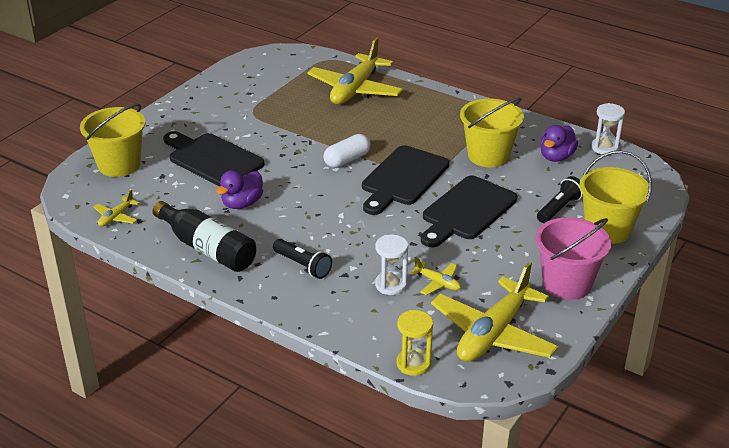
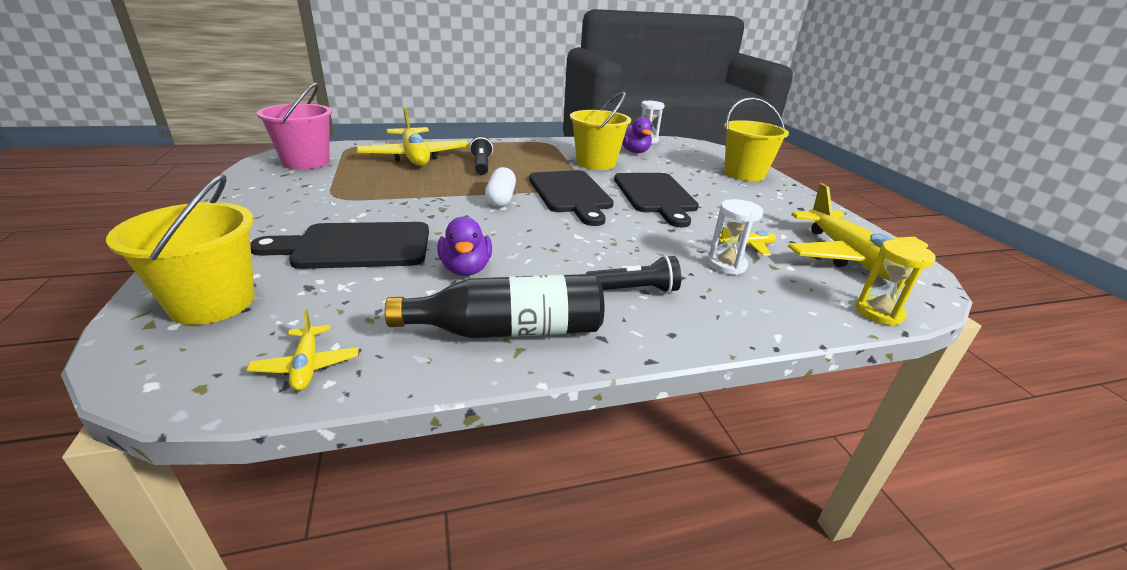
camera: 50 degrees left, 5 degrees down
(559, 208) = (698, 174): black flashlight -> black flashlight (481, 165)
(567, 284) = (800, 208): pink bucket -> pink bucket (306, 162)

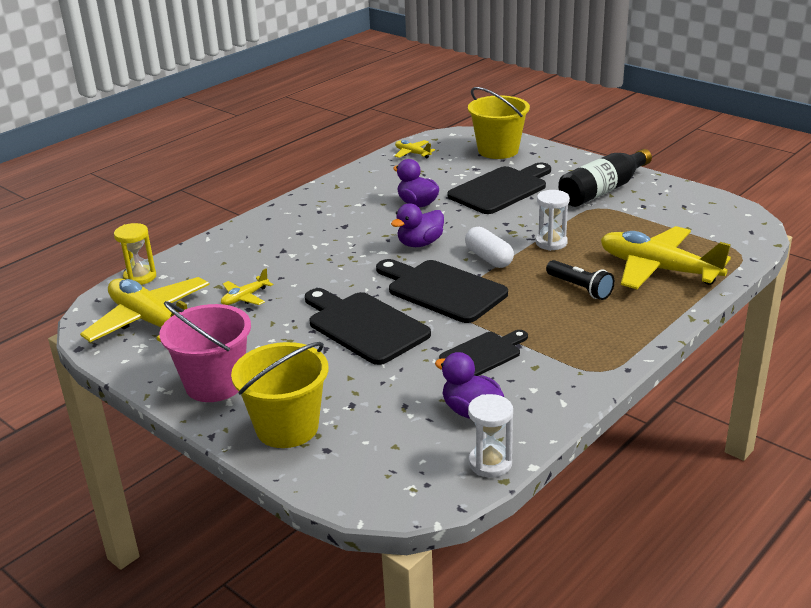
camera: 150 degrees right, 0 degrees up
(306, 162) = (709, 221): pink bucket -> pink bucket (214, 384)
(509, 330) = (351, 190): black bottle -> black bottle (603, 190)
(534, 229) = (420, 243): none -> purple duck
(596, 163) = (483, 354): yellow bucket -> black cutting board
(634, 290) = (306, 231): black flashlight -> none
(726, 265) = (255, 272): white hourglass -> white hourglass (551, 243)

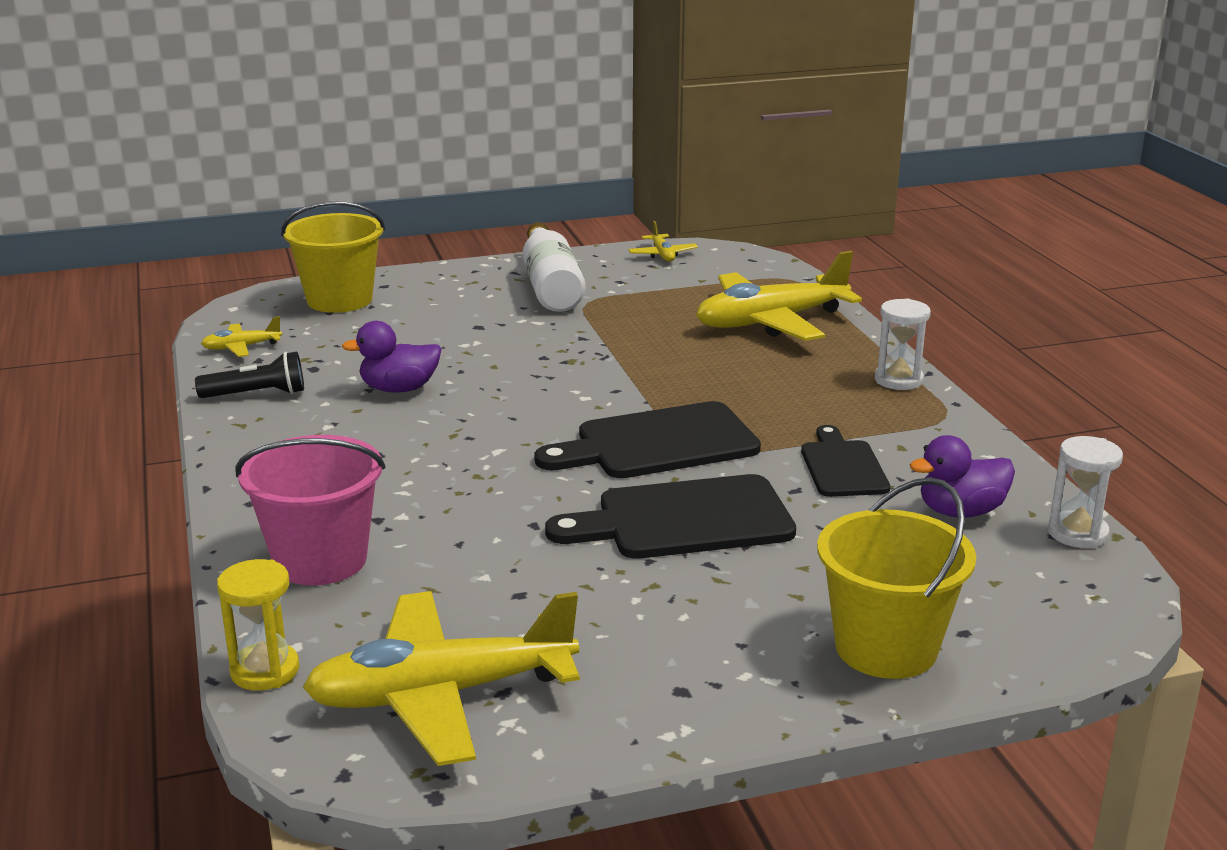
camera: 60 degrees left, 5 degrees down
(214, 384) = (710, 680): pink bucket -> pink bucket (320, 560)
(245, 297) = (480, 588): yellow plane -> yellow plane (662, 255)
(420, 243) = (514, 420): purple duck -> none
(488, 258) = (618, 393): white capsule -> none
(501, 189) = (450, 331): black cutting board -> none
(551, 243) = (633, 350): white hourglass -> white hourglass (898, 380)
(580, 288) = (759, 370): black flashlight -> black flashlight (257, 394)
(603, 190) = (551, 286): black bottle -> white bottle

